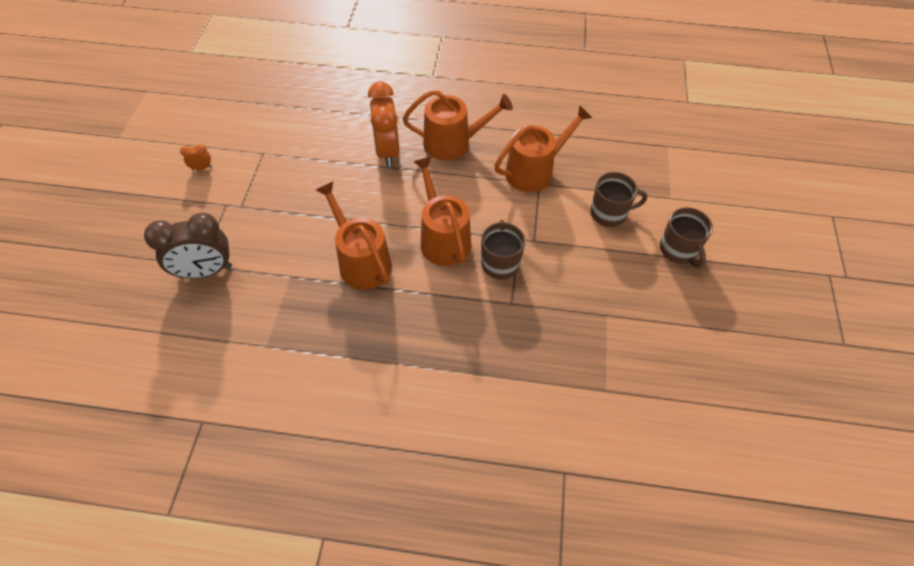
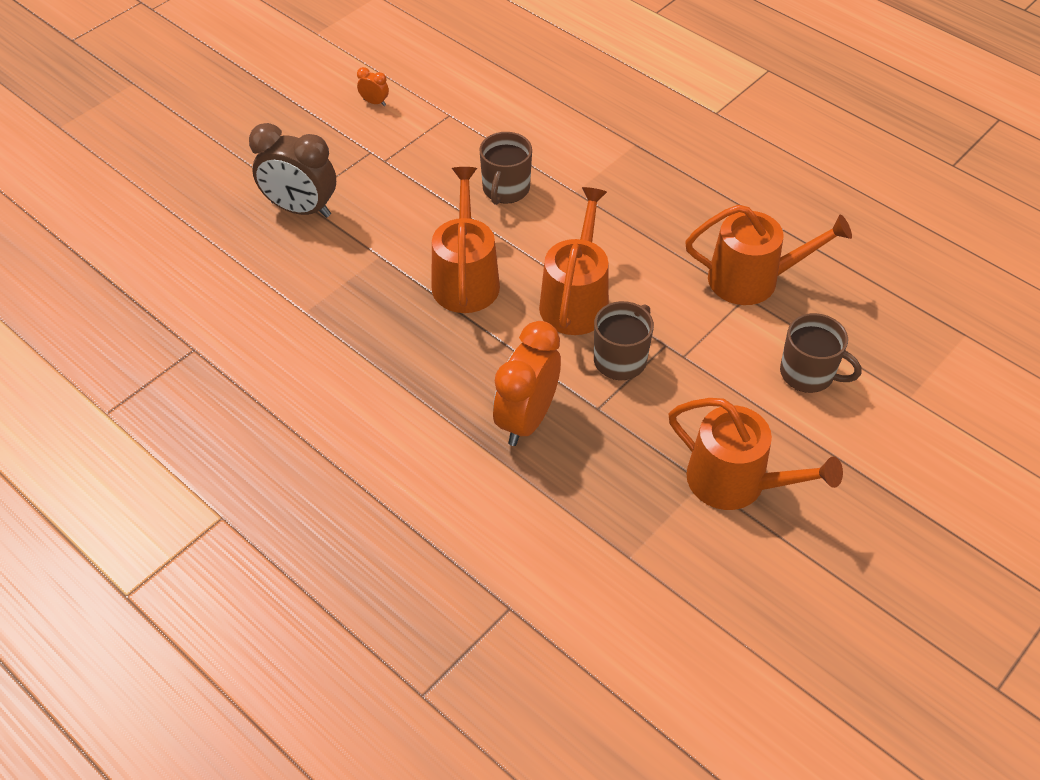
camera: 35 degrees right, 5 degrees down
(387, 151) = (589, 175): orange clock -> orange clock (527, 419)
(453, 143) = (676, 201): orange watering can -> orange watering can (735, 482)
(678, 250) = (864, 461): brown mug -> brown mug (505, 189)

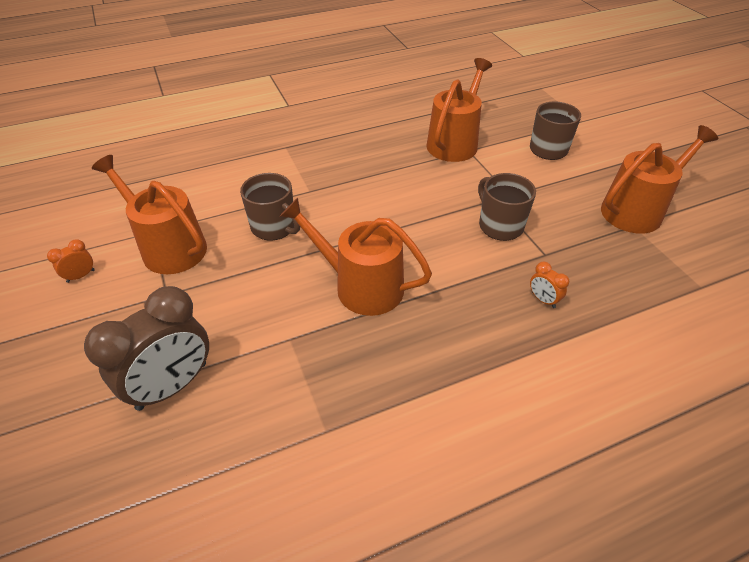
camera: 65 degrees left, 5 degrees down
(527, 419) = (543, 300): orange clock -> orange clock, size x0.42
(576, 300) = (426, 228): orange watering can -> orange watering can (169, 247)

